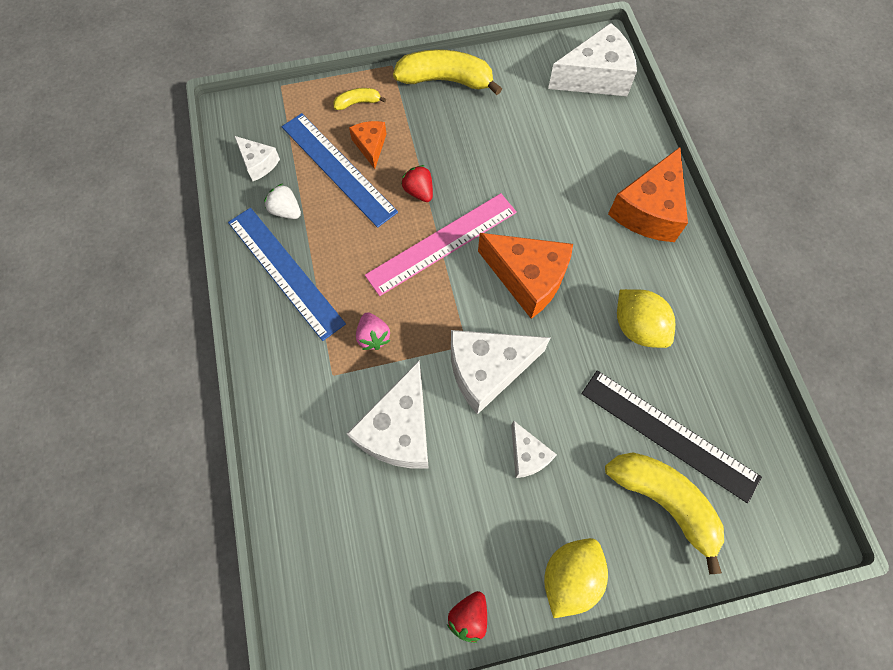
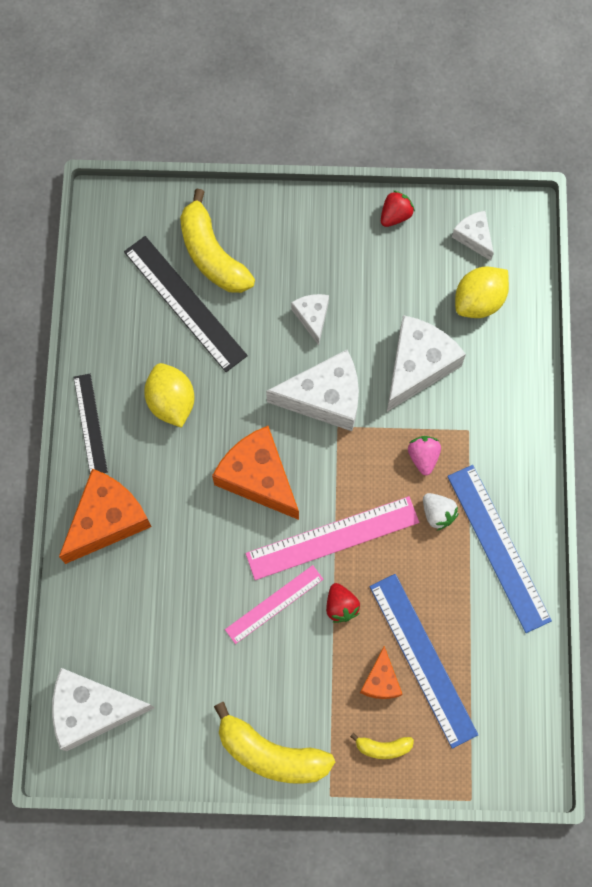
camera: 165 degrees left, 5 degrees up
(258, 163) = (510, 690): white cheese -> white cheese (474, 237)
(286, 211) = (488, 620): white strawberry -> white strawberry (437, 513)
(477, 180) = (274, 604): none -> pink ruler
(570, 576) = (308, 222): yellow lemon -> yellow lemon (479, 301)
(704, 287) = (90, 424): none -> black ruler

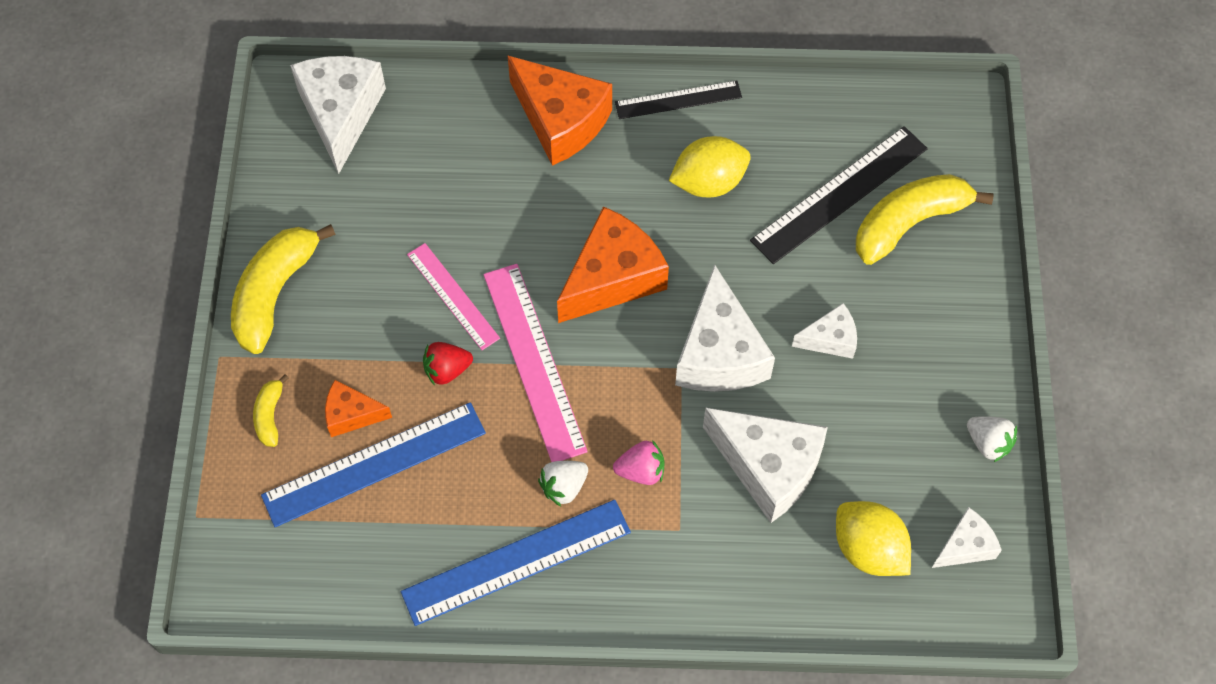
camera: 90 degrees right, 10 degrees down
(395, 215) = (988, 443): red strawberry -> white strawberry

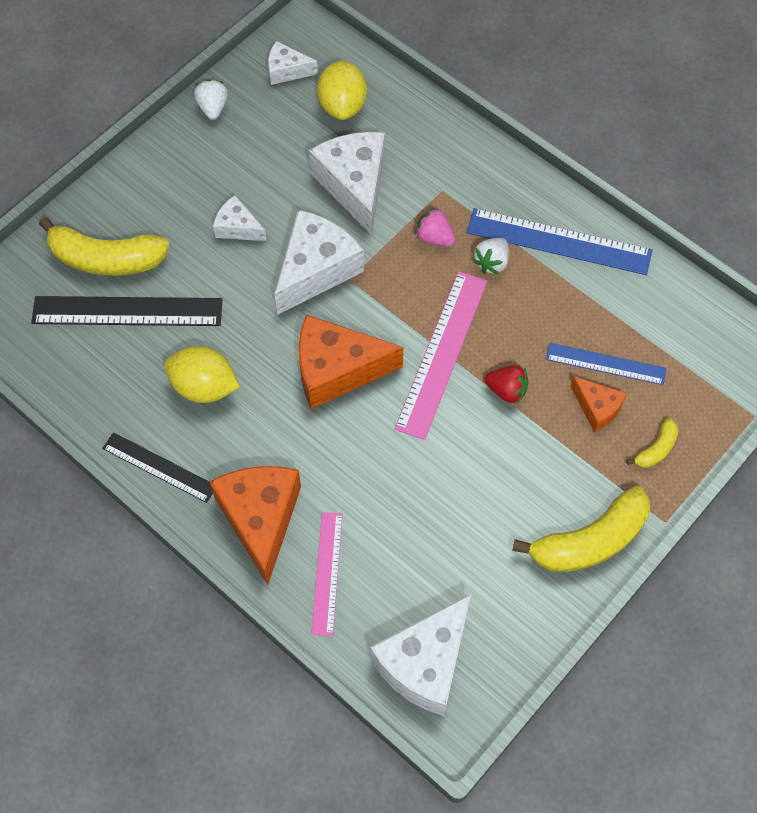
camera: 140 degrees left, 0 degrees up
(374, 464) = (605, 364): blue ruler -> blue ruler, size x0.62
(453, 296) = (459, 440): pink ruler -> pink ruler (327, 573)
(564, 487) = (491, 262): white strawberry -> white strawberry turned 120 degrees clockwise

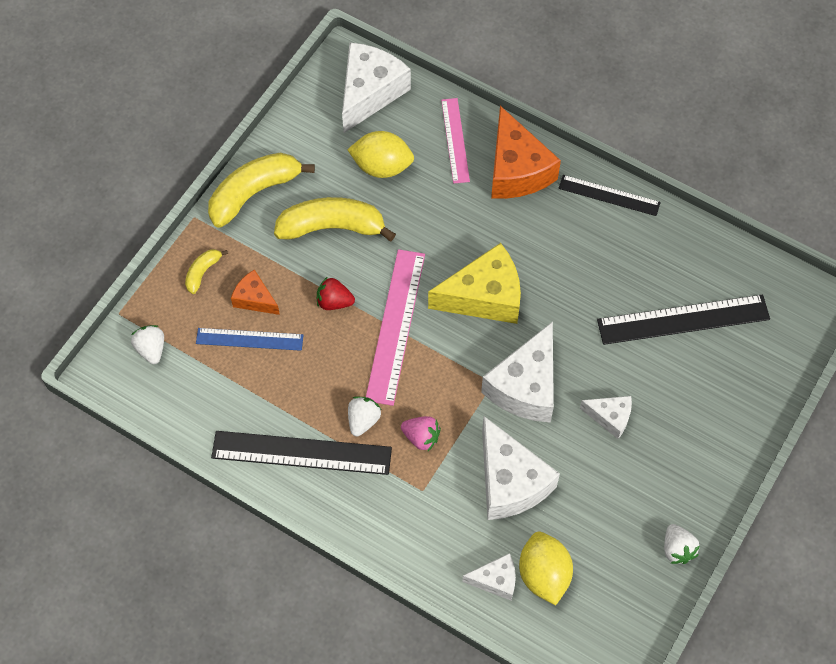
camera: 170 degrees right, 0 degrees up
(106, 259) = (721, 366): yellow banana -> yellow banana (332, 227)
(204, 387) = (593, 264): yellow lemon -> yellow lemon (382, 166)
(287, 71) = (613, 610): white cheese -> white cheese (495, 580)
(337, 370) = (484, 296): orange cheese -> yellow cheese
(559, 241) = (301, 453): blue ruler -> black ruler
(716, 370) = (151, 349): none -> white strawberry

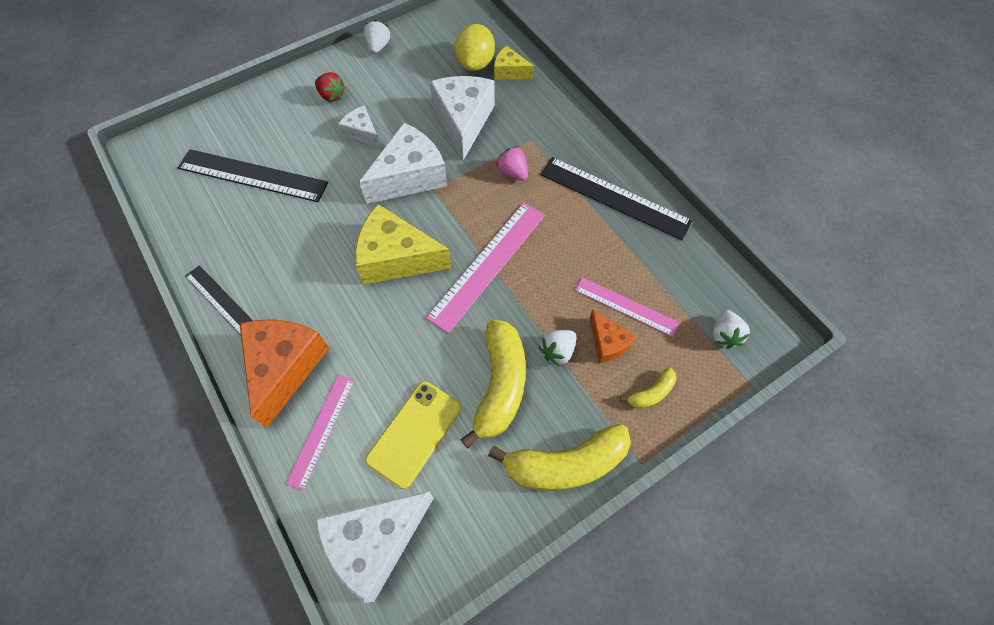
camera: 155 degrees left, 0 degrees up
(249, 339) = (626, 306): blue ruler -> pink ruler
(332, 227) = (500, 385): yellow banana -> yellow banana turned 105 degrees counterclockwise
(334, 302) = (532, 308): red strawberry -> red strawberry (332, 96)
(363, 420) = (553, 202): white strawberry -> white strawberry (557, 351)
(382, 166) = (414, 433): yellow lemon -> yellow phone
(495, 580) = (509, 72): white cheese -> yellow cheese

